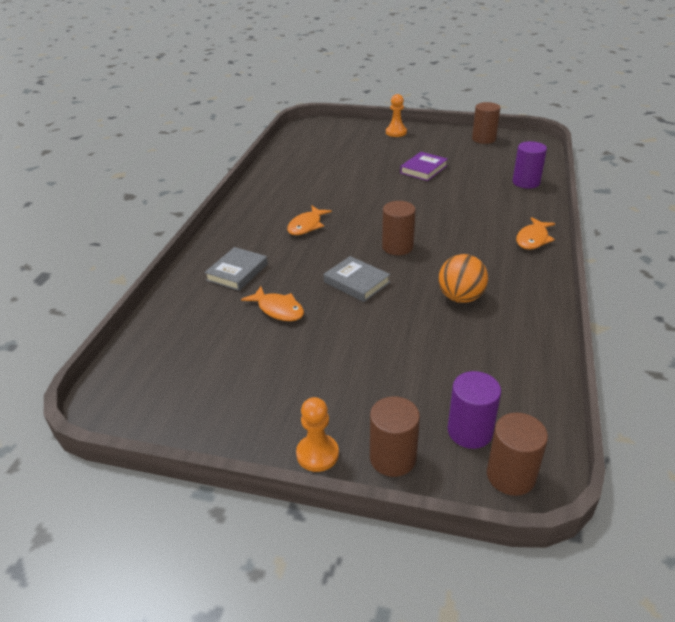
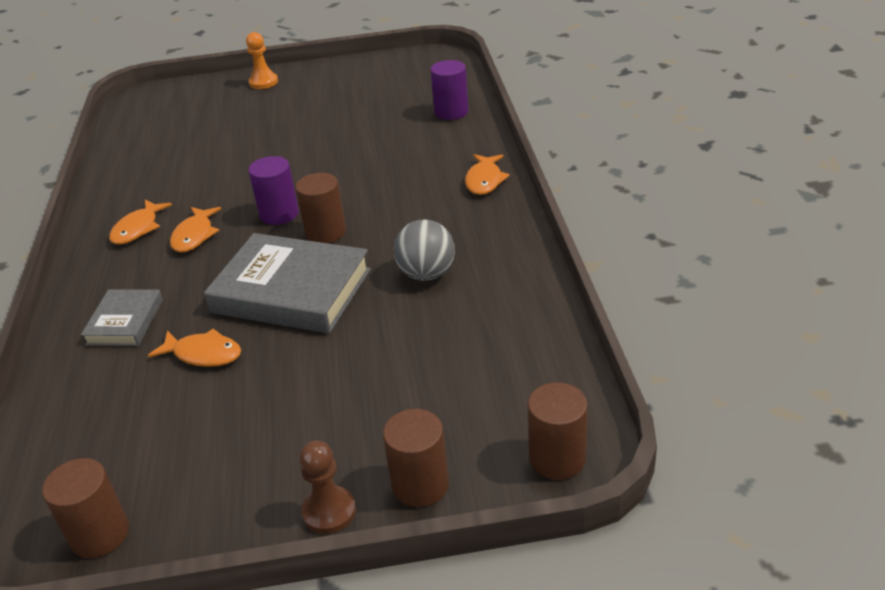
camera: 20 degrees left, 0 degrees up
(272, 211) = (138, 229): none -> orange fish
(317, 454) = (329, 511): orange pawn -> brown pawn
(356, 282) = (292, 291): grey book -> grey book, size x1.89
(423, 169) = (319, 124): purple book -> none
(460, 298) = (427, 274): orange ball -> grey ball
(470, 431) = (495, 425): purple cylinder -> purple cylinder (279, 214)
(483, 139) = (380, 67): brown cylinder -> brown cylinder (100, 534)

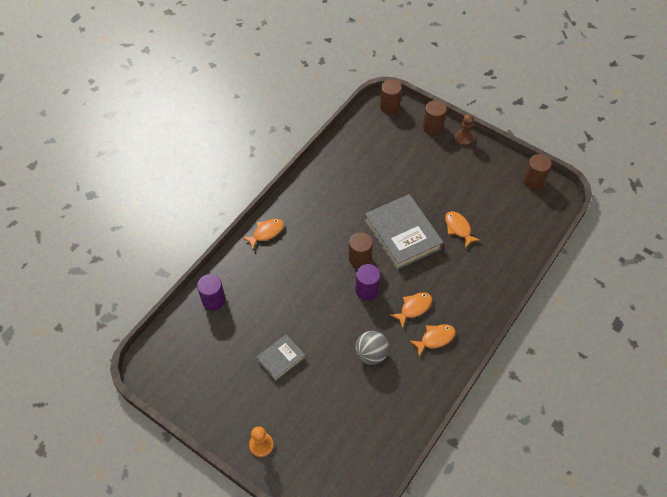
camera: 140 degrees left, 20 degrees up
(125, 322) = (477, 272): grey book -> grey book (281, 358)
(427, 274) = (348, 200): grey ball -> grey ball (371, 354)

